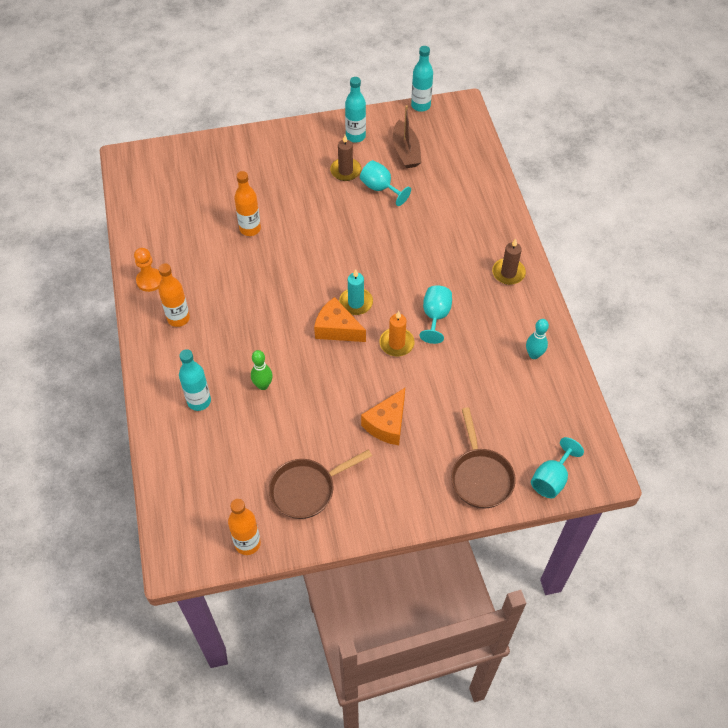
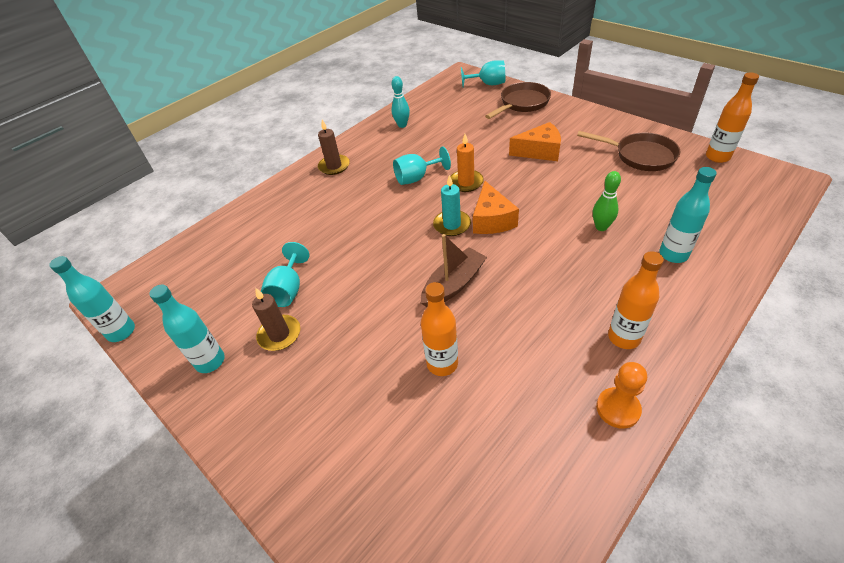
camera: 120 degrees left, 10 degrees down
(406, 151) = (214, 301): brown boat -> brown boat (453, 284)

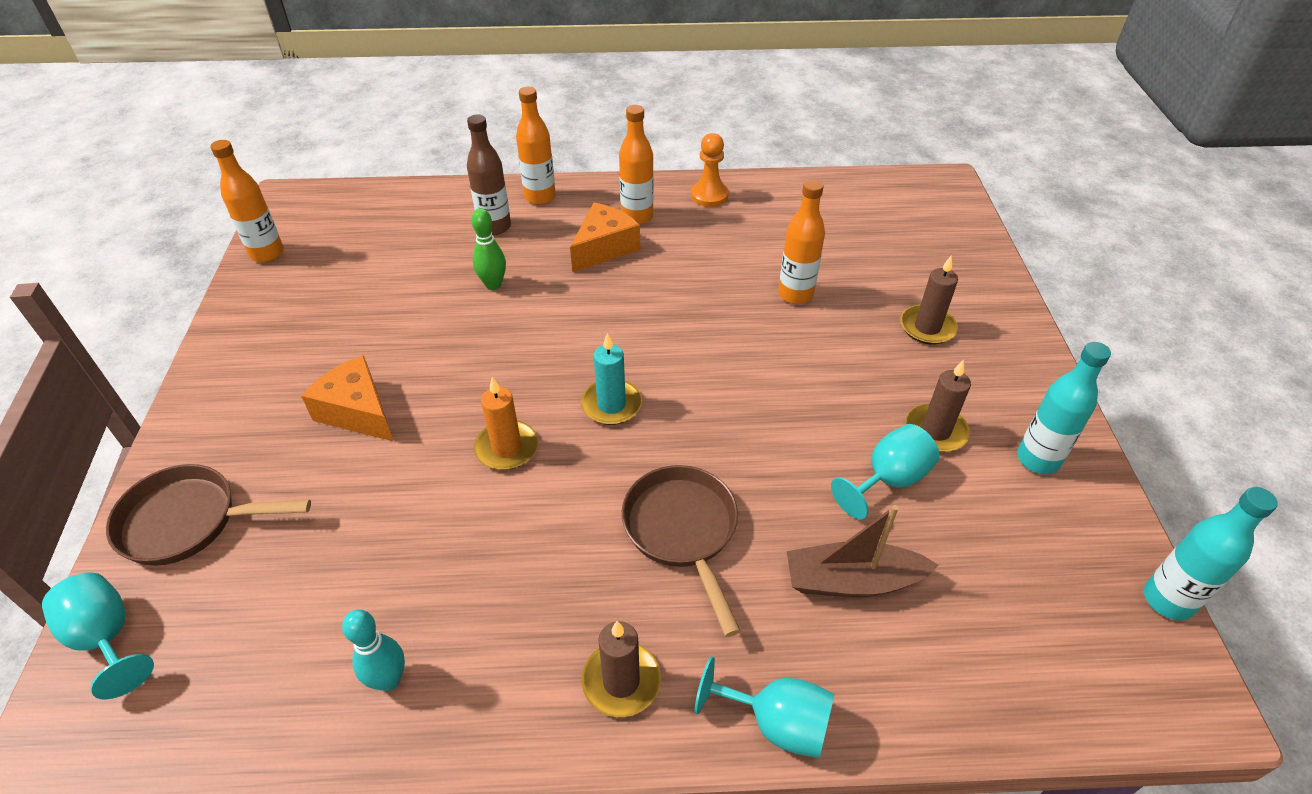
camera: 140 degrees left, 0 degrees up
(332, 412) = (927, 327): none -> brown candle
(417, 178) = (545, 517): turquoise goblet -> turquoise goblet (776, 722)
(453, 284) = (702, 343): brown boat -> brown boat (852, 581)
(492, 220) = (564, 374): orange cheese -> orange cheese (604, 248)
(640, 156) = (304, 312): brown pan -> brown pan (683, 531)
(673, 254) = (495, 227): turquoise bottle -> brown bottle
(701, 296) = (540, 197): none -> orange bottle

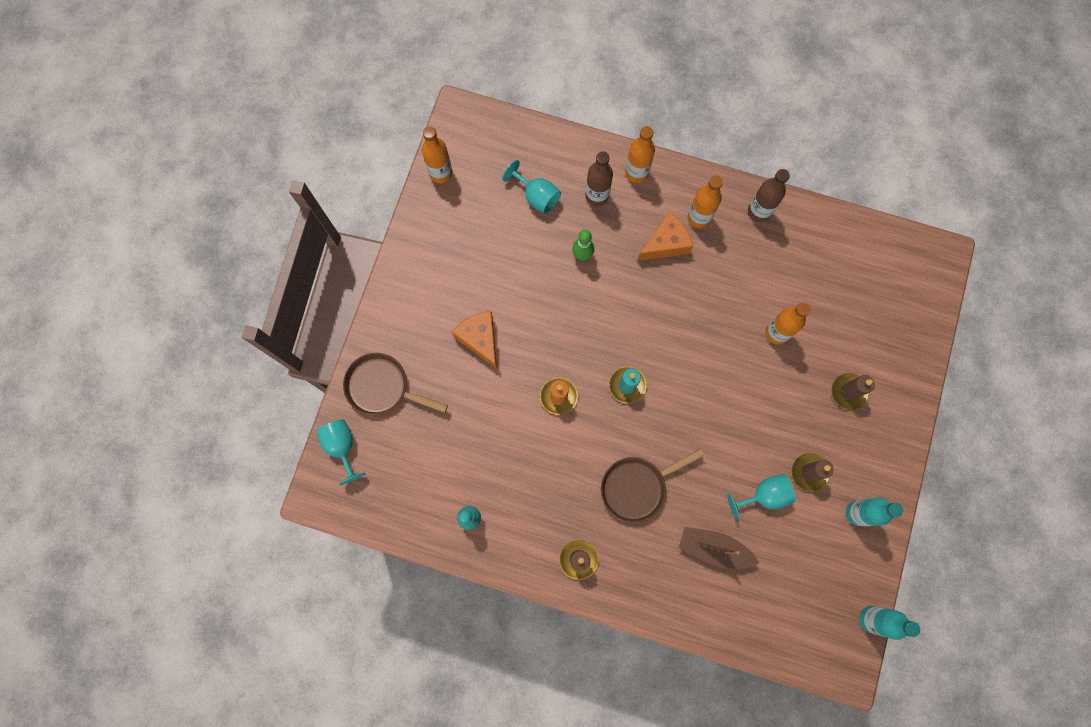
camera: 20 degrees right, 30 degrees up
(683, 531) = (637, 487): brown pan -> brown pan turned 120 degrees counterclockwise
(709, 195) = (759, 212): orange pawn -> brown bottle
(776, 722) = (643, 606): turquoise goblet -> turquoise goblet (536, 196)

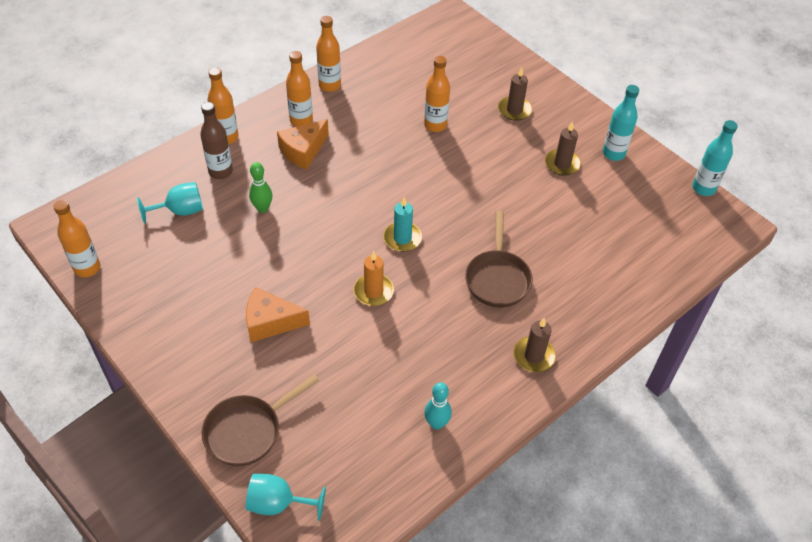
camera: 60 degrees left, 25 degrees down
(665, 243) = (303, 151): orange cheese -> orange cheese turned 135 degrees counterclockwise
(713, 548) = (586, 255): brown boat -> none
(759, 212) = (330, 85): brown bottle -> orange bottle
(764, 495) = (562, 200): turquoise goblet -> none

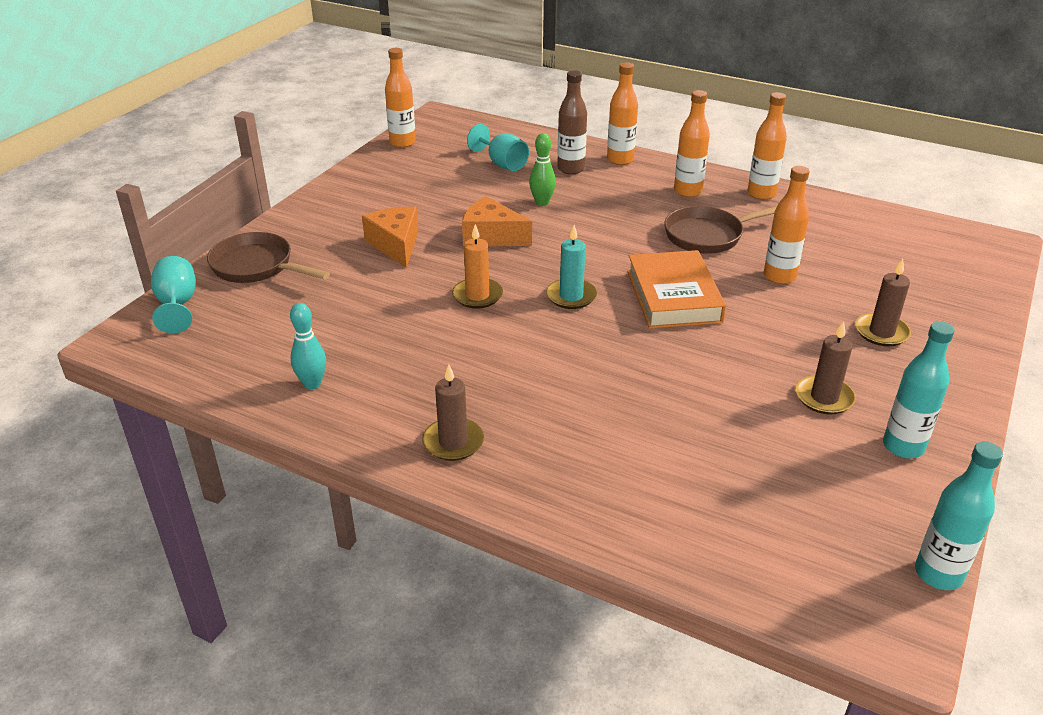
camera: 70 degrees right, 15 degrees down
(303, 151) = (644, 204): orange cheese -> orange cheese (491, 237)
(430, 185) = (673, 296): none -> orange book
(497, 278) = (563, 383): brown pan -> brown pan (708, 235)

